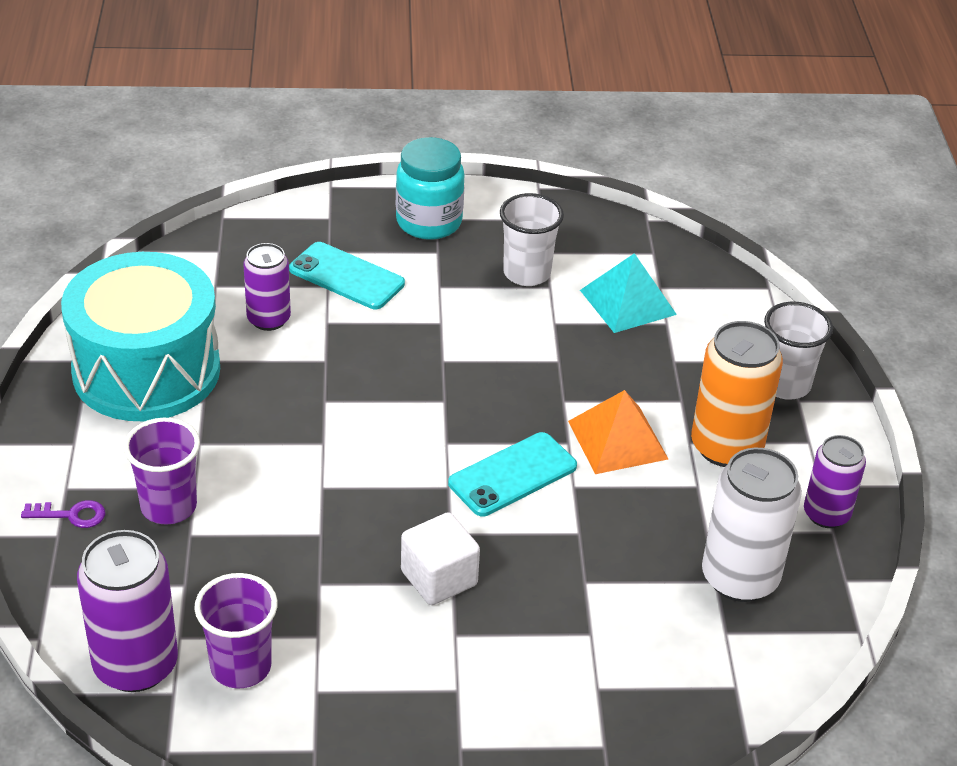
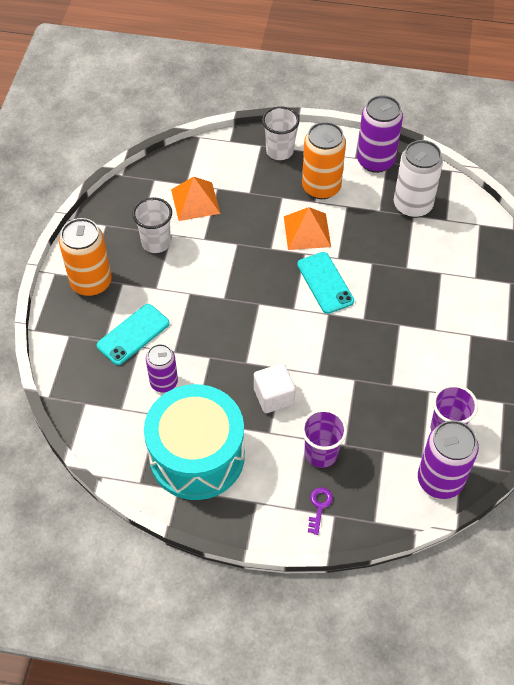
camera: 75 degrees left, 15 degrees up
(429, 222) = (91, 282): turquoise jar -> orange can
(439, 578) = (395, 329): white cube -> white cube (274, 396)
(627, 302) = (195, 201): turquoise pyramid -> orange pyramid
(826, 514) = (375, 161): purple can -> purple can, size x1.59

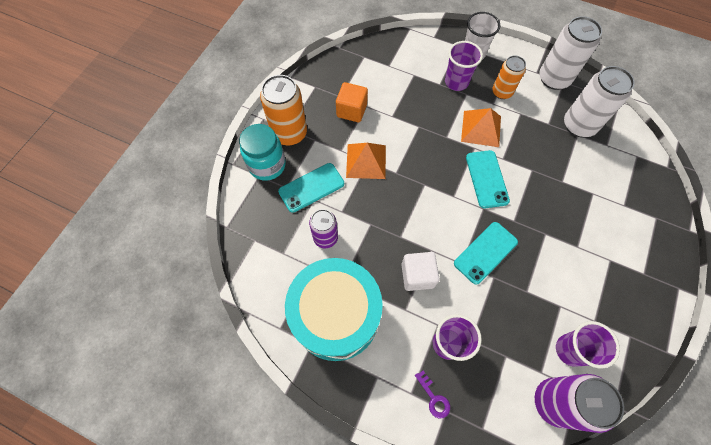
camera: 15 degrees right, 10 degrees up
(75, 322) = (267, 165): none -> turquoise jar
(156, 242) = (351, 110): white cup -> orange cube
(195, 201) = (393, 82): orange pyramid -> orange pyramid (366, 161)
(268, 187) = (456, 82): none -> purple cup
(319, 507) = (434, 398): purple key -> purple key turned 120 degrees clockwise
(321, 187) = (502, 92): orange can -> orange can, size x0.63
(340, 357) = (485, 252): none -> turquoise phone
(375, 161) = (554, 79): purple can -> white can

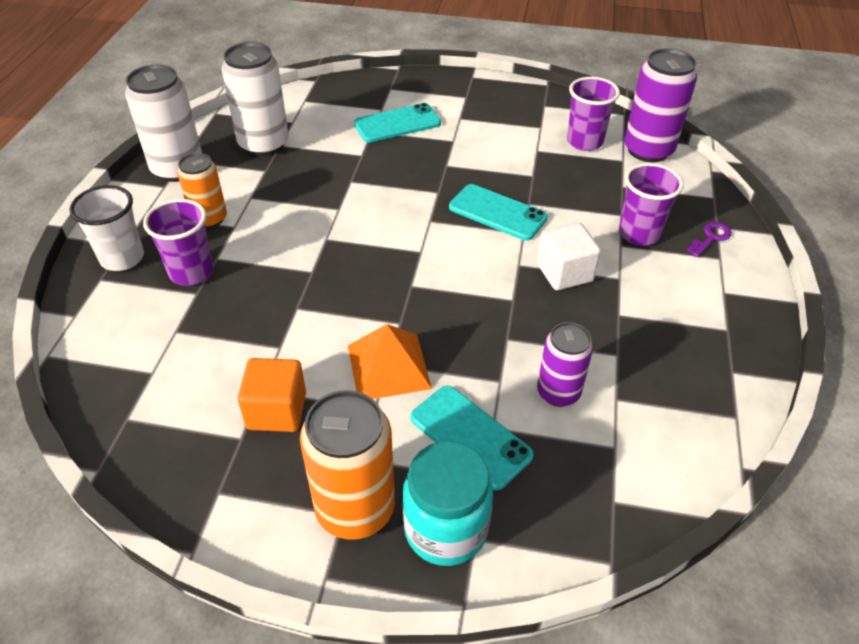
camera: 105 degrees left, 20 degrees down
(336, 316) = (674, 351): turquoise drum -> none
(481, 128) = (287, 235): orange pyramid -> none
(487, 179) = (380, 221): turquoise phone -> turquoise phone (397, 123)

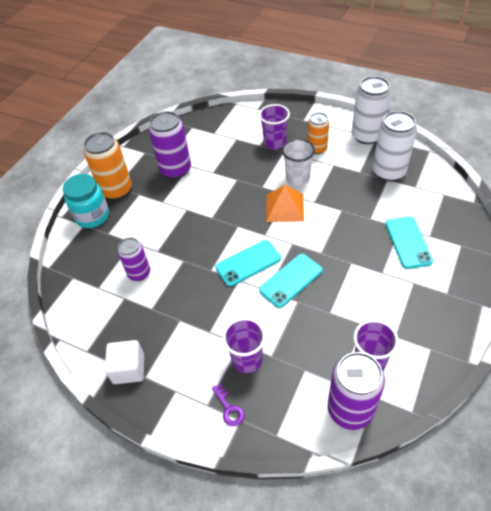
camera: 110 degrees right, 5 degrees up
(122, 258) = (292, 120): white cup -> white cup (297, 178)
(277, 411) = (175, 169): orange cube -> purple can
(389, 366) = (184, 209): orange pyramid -> orange pyramid (284, 207)
(470, 436) = (131, 232): turquoise phone -> turquoise phone (248, 263)
(564, 273) = (223, 302): white cube -> white cube (129, 369)

